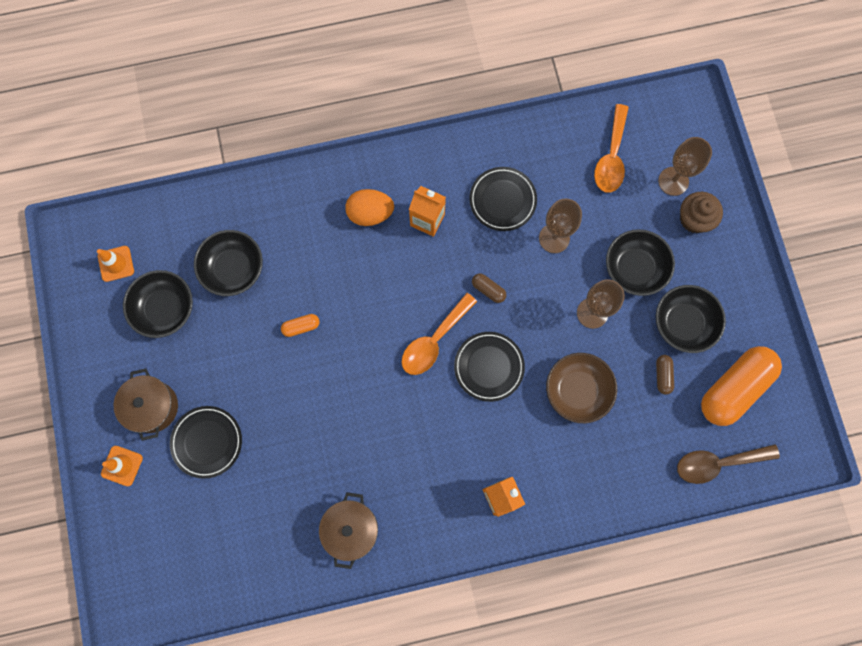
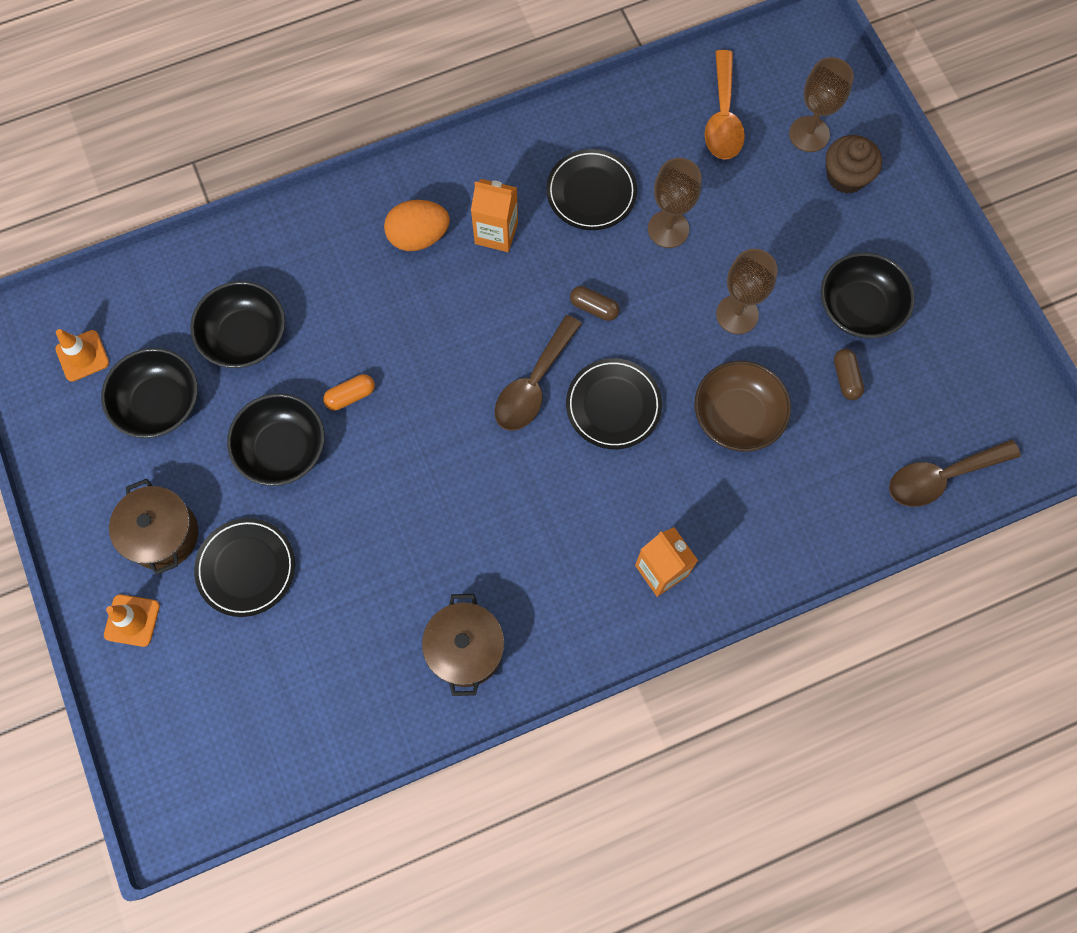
camera: 10 degrees left, 5 degrees down
(434, 340) = (534, 384): orange spoon -> brown spoon
(634, 268) = (781, 249): black bowl -> black bowl (282, 448)
(734, 388) = (942, 378): orange capsule -> none

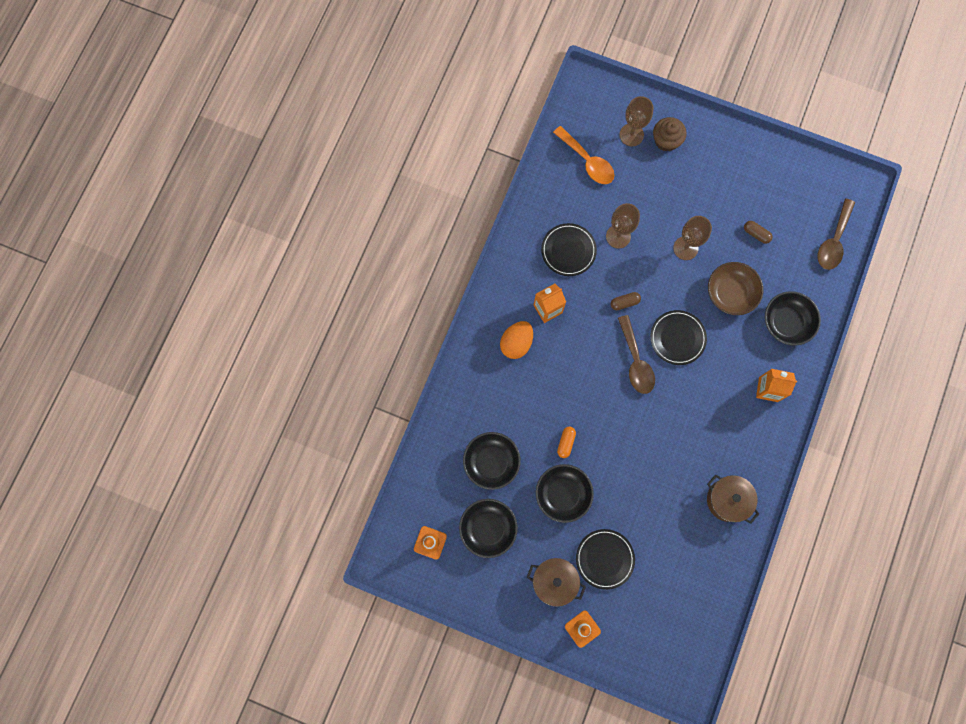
camera: 45 degrees left, 5 degrees up
(859, 307) = (730, 197): black bowl -> black bowl (786, 322)

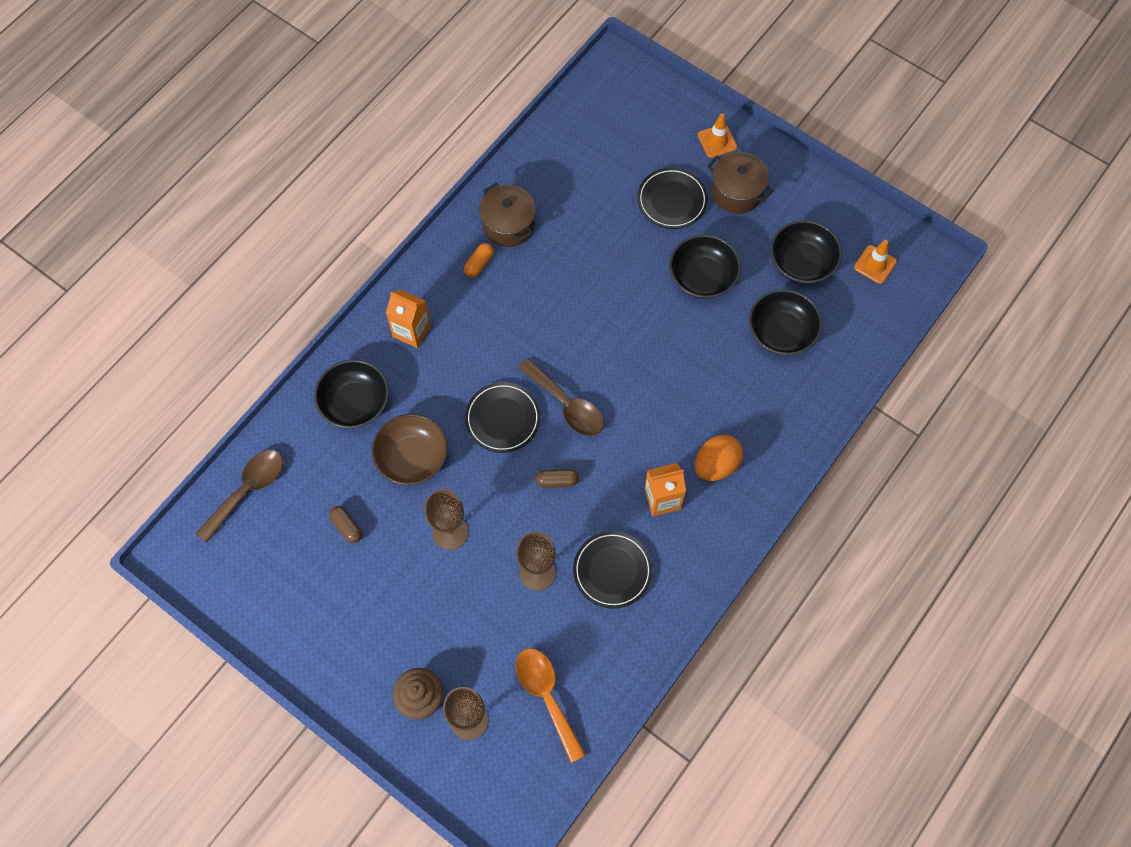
camera: 165 degrees left, 10 degrees down
(566, 443) = (683, 332): orange capsule -> orange capsule (479, 264)
(635, 361) = (566, 405): brown spoon -> brown spoon turned 135 degrees clockwise

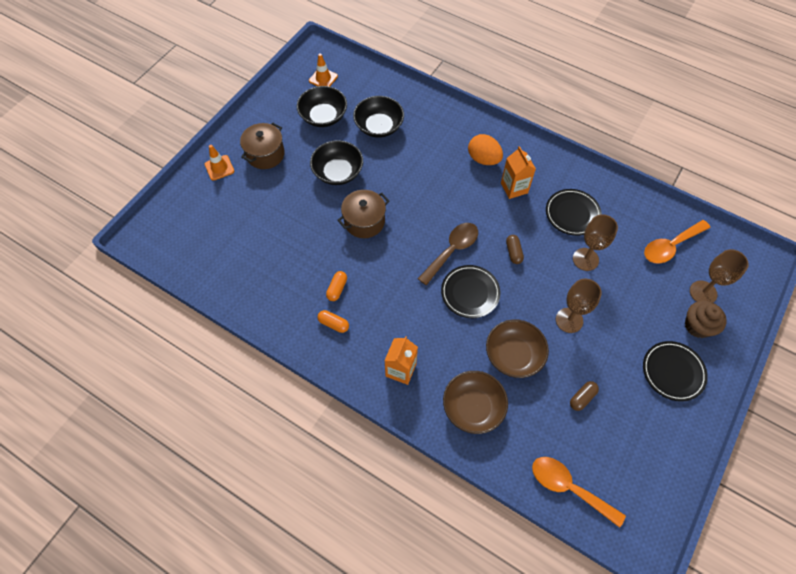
camera: 95 degrees left, 5 degrees down
(247, 491) = (569, 488): brown spoon -> orange spoon
(355, 403) = (473, 407): black bowl -> brown bowl
(508, 225) = (296, 305): brown pot -> brown pot (364, 221)
(525, 269) = (337, 289): none -> orange capsule
(672, 200) = (272, 193): black plate -> black plate (673, 372)

